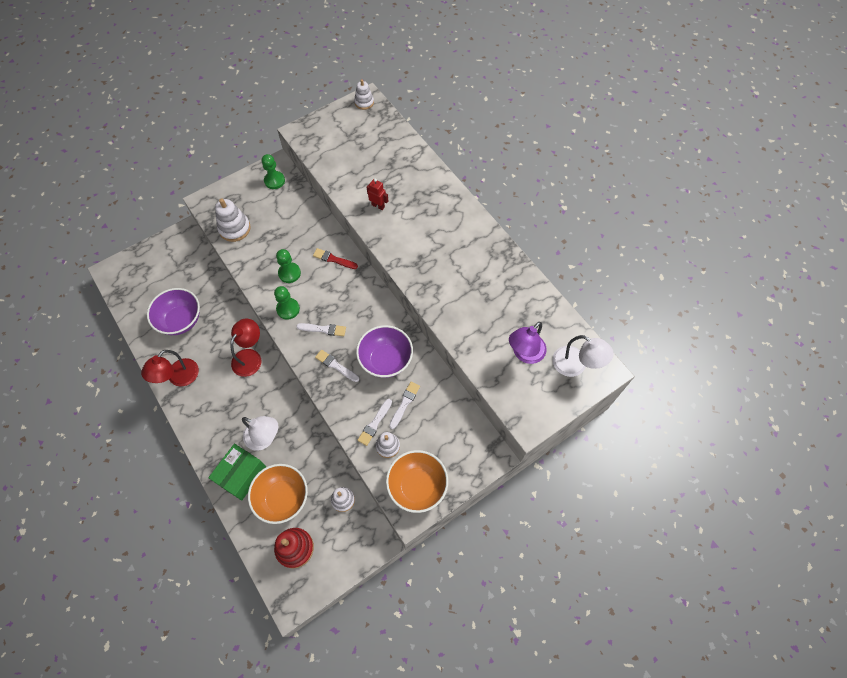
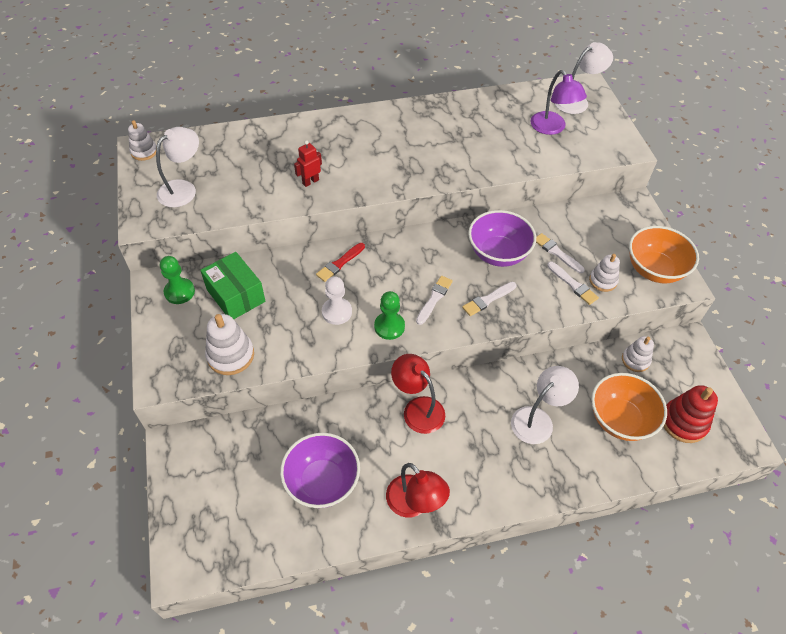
camera: 70 degrees left, 10 degrees down
(241, 475) = (579, 457): green box -> green box (236, 295)
(289, 273) = (337, 312): green pawn -> white pawn
(338, 138) = (183, 189): none -> white lamp

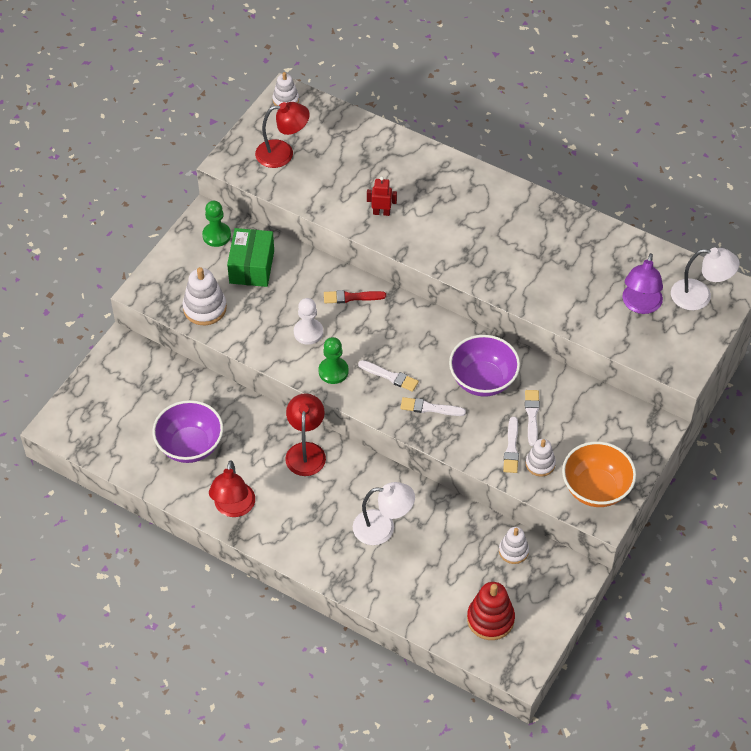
camera: 45 degrees right, 0 degrees up
(183, 189) = (282, 153): white lamp -> red lamp
(434, 298) = (390, 376): white brush -> white brush turned 45 degrees clockwise
(620, 419) = (444, 577): orange bowl -> none

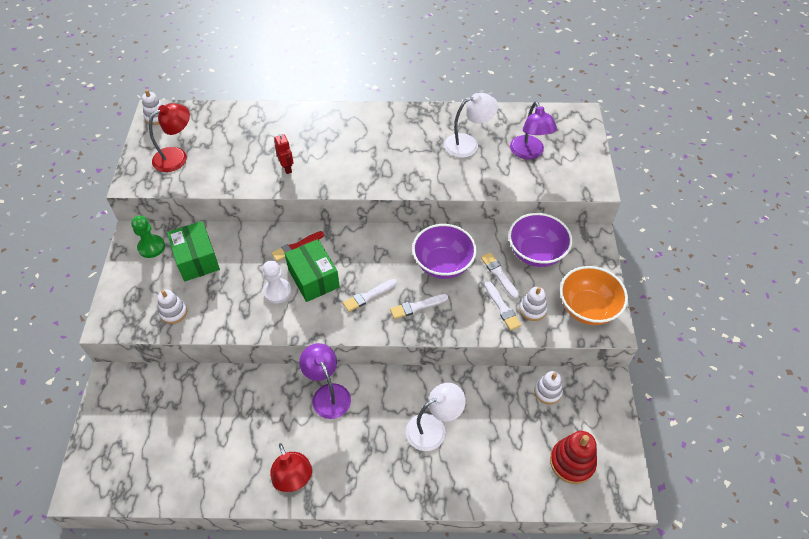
camera: 30 degrees left, 0 degrees up
(190, 446) = (222, 441): purple bowl -> purple bowl (536, 253)
(205, 308) = (173, 312): white stacking toy -> white stacking toy, size x0.65
(306, 451) = (328, 394): red lamp -> purple lamp
(333, 371) = (318, 314): green pawn -> none
(349, 336) = (313, 278): none -> green box
(381, 212) = (287, 168): red robot -> red robot turned 90 degrees clockwise
(390, 376) = (368, 296): white brush -> white brush turned 150 degrees clockwise
(699, 296) = (564, 129): white lamp -> white lamp (468, 144)

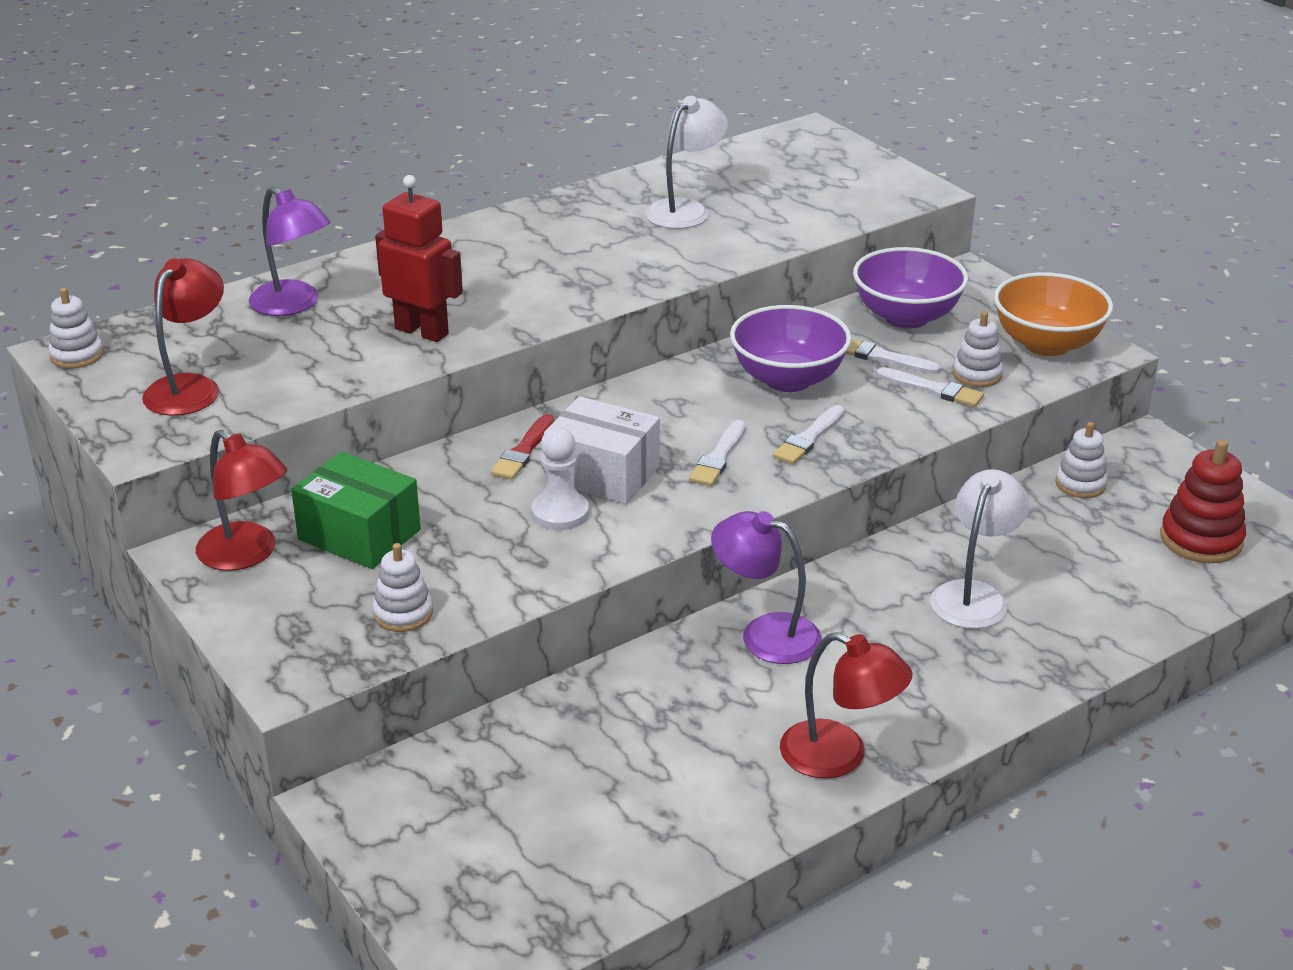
camera: 35 degrees left, 20 degrees down
(151, 247) = (247, 555): green pawn -> red lamp
(287, 168) = (422, 331): red robot -> red robot, size x1.72
(313, 278) = (602, 474): green box -> white box
(529, 153) = (788, 190): purple lamp -> purple lamp (294, 305)

